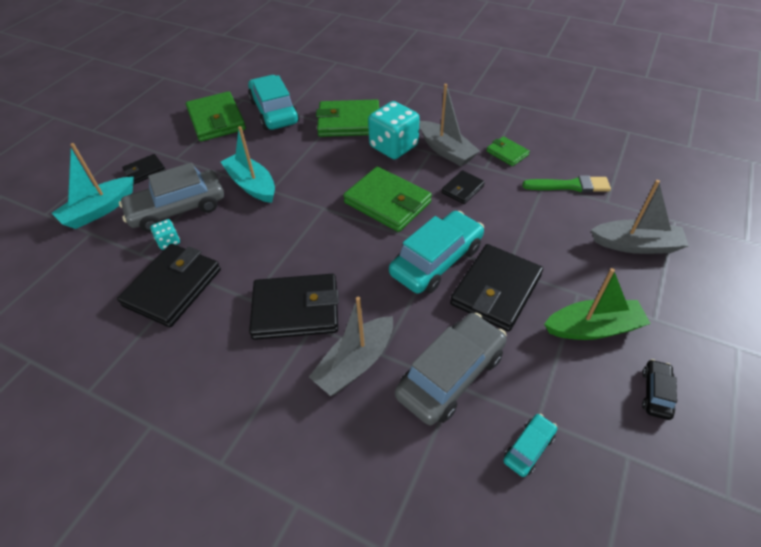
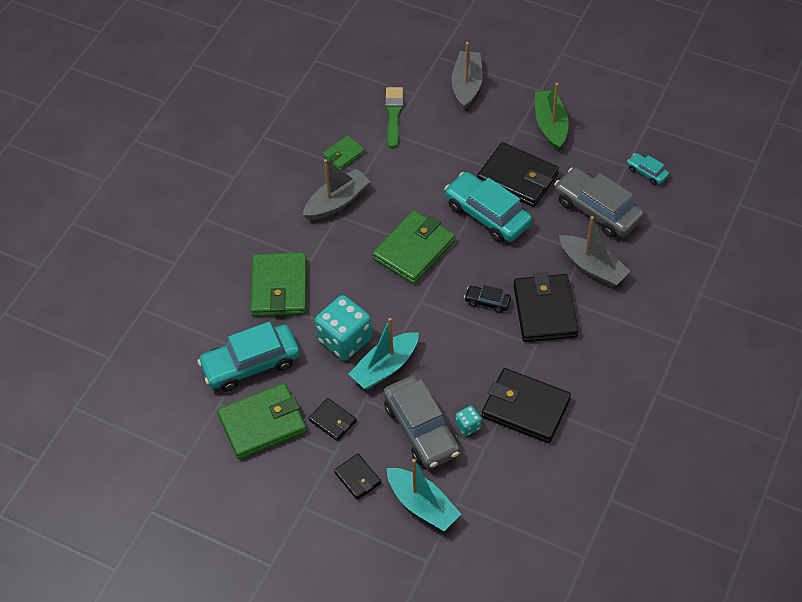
camera: 90 degrees left, 5 degrees up
(393, 146) = (327, 246): turquoise dice -> turquoise dice (345, 340)
(462, 189) = (396, 192): black wallet -> black wallet (332, 421)
(656, 393) = (601, 102): black car -> black car (487, 302)

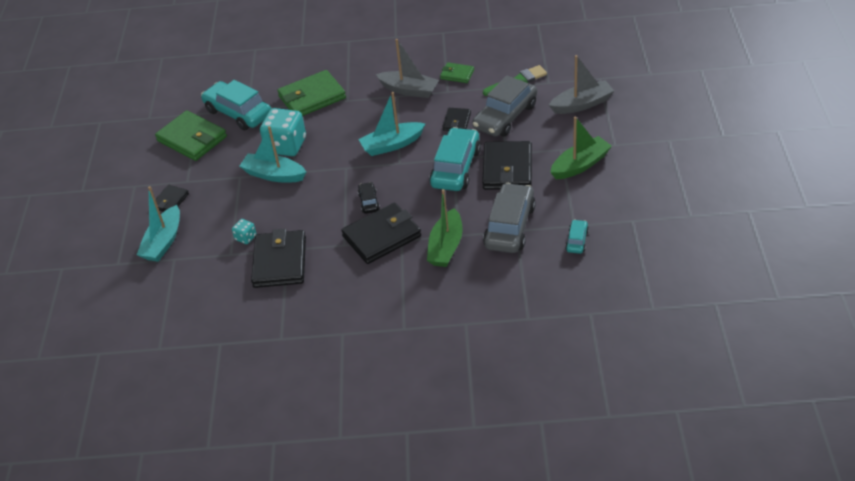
camera: 65 degrees right, 10 degrees down
(332, 421) = (212, 169): black wallet -> black wallet (456, 121)
(414, 250) = (392, 145): green wallet -> turquoise boat
(421, 429) = (229, 215): grey car -> grey car (505, 116)
(592, 267) = (446, 246): grey boat -> green boat

